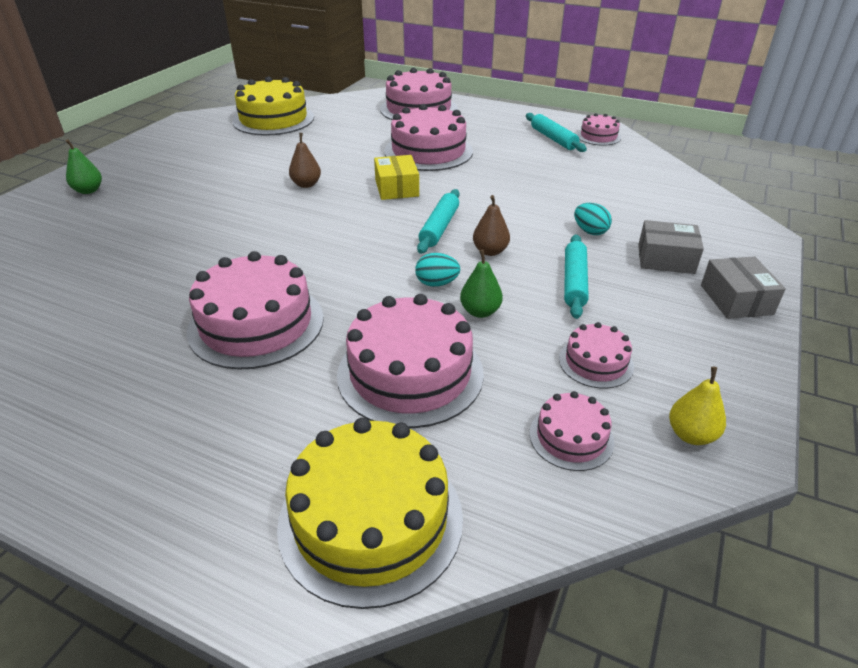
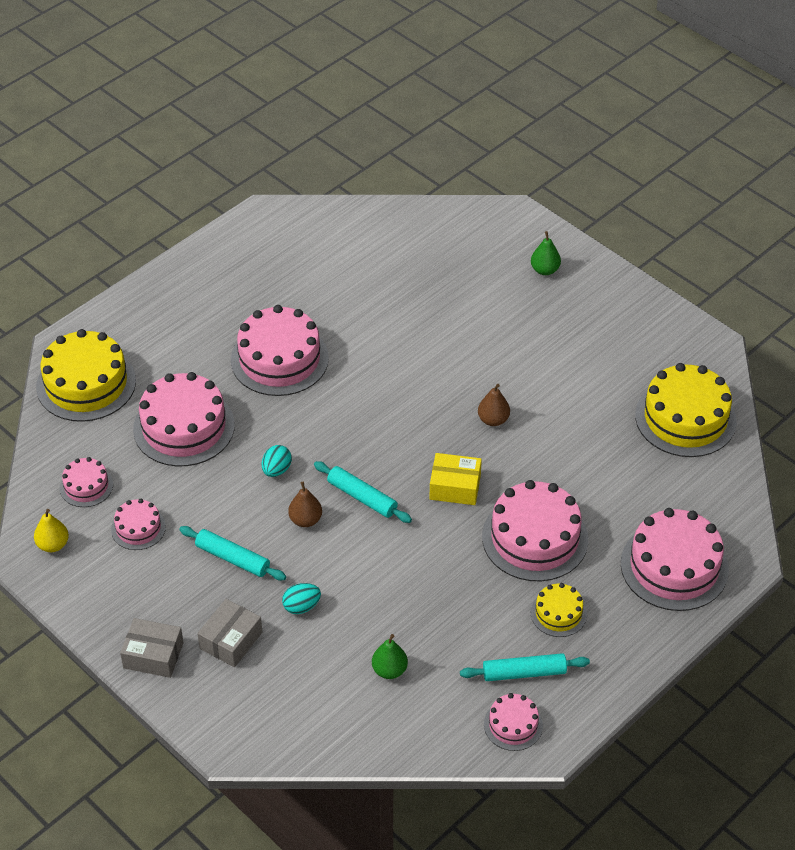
camera: 110 degrees right, 10 degrees up
(480, 311) = (227, 484): green pear -> green pear (389, 670)
(491, 135) = (558, 613): none -> yellow cake

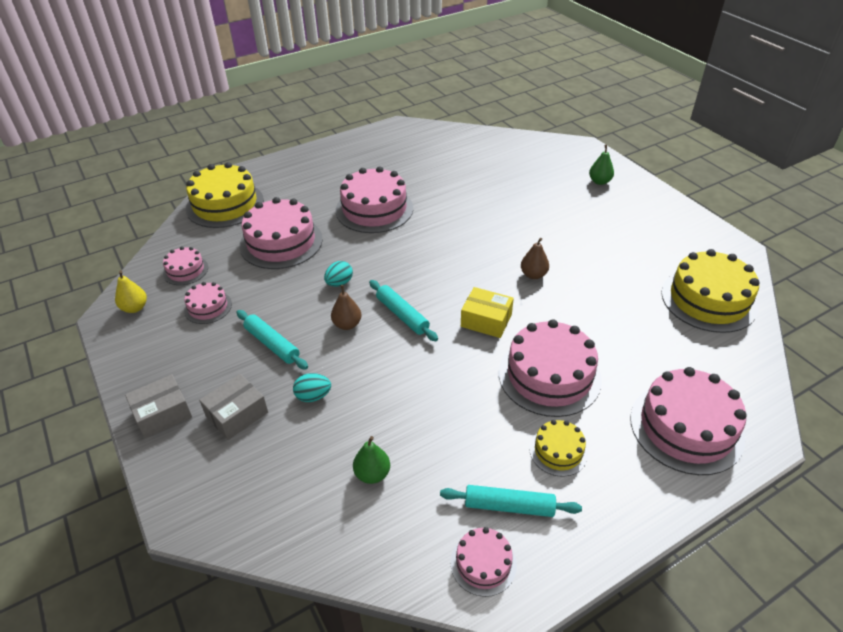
camera: 15 degrees right, 5 degrees down
(153, 655) = (162, 414): grey box -> grey box turned 60 degrees counterclockwise

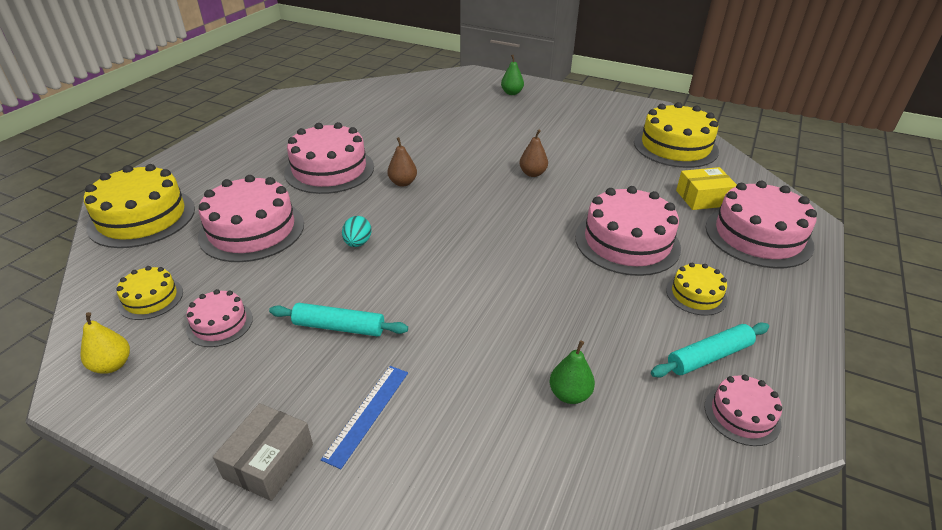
camera: 35 degrees left, 5 degrees down
(185, 270) = (151, 298): pink cake -> yellow cake
(237, 414) = (367, 414): grey box -> blue ruler
(313, 396) = (436, 354): turquoise egg -> none
(347, 324) = (404, 275): brown pear -> brown pear (403, 183)
(402, 315) = (451, 246): turquoise rolling pin -> none
(486, 320) = (531, 221): yellow box -> yellow box (703, 198)

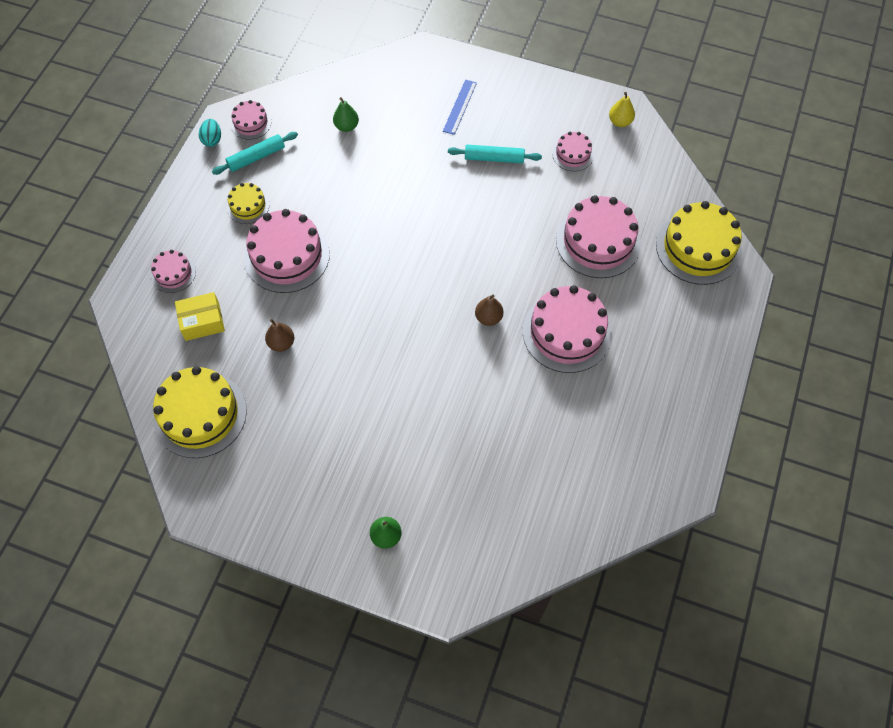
camera: 175 degrees right, 25 degrees up
(151, 298) = (631, 169): yellow cake -> none
(269, 461) = (502, 80): grey box -> none
(358, 243) = (506, 234): turquoise egg -> turquoise egg (212, 140)
(532, 173) = (362, 346): brown pear -> brown pear (281, 343)
(758, 236) = (173, 273): pink cake -> pink cake, size x0.51

